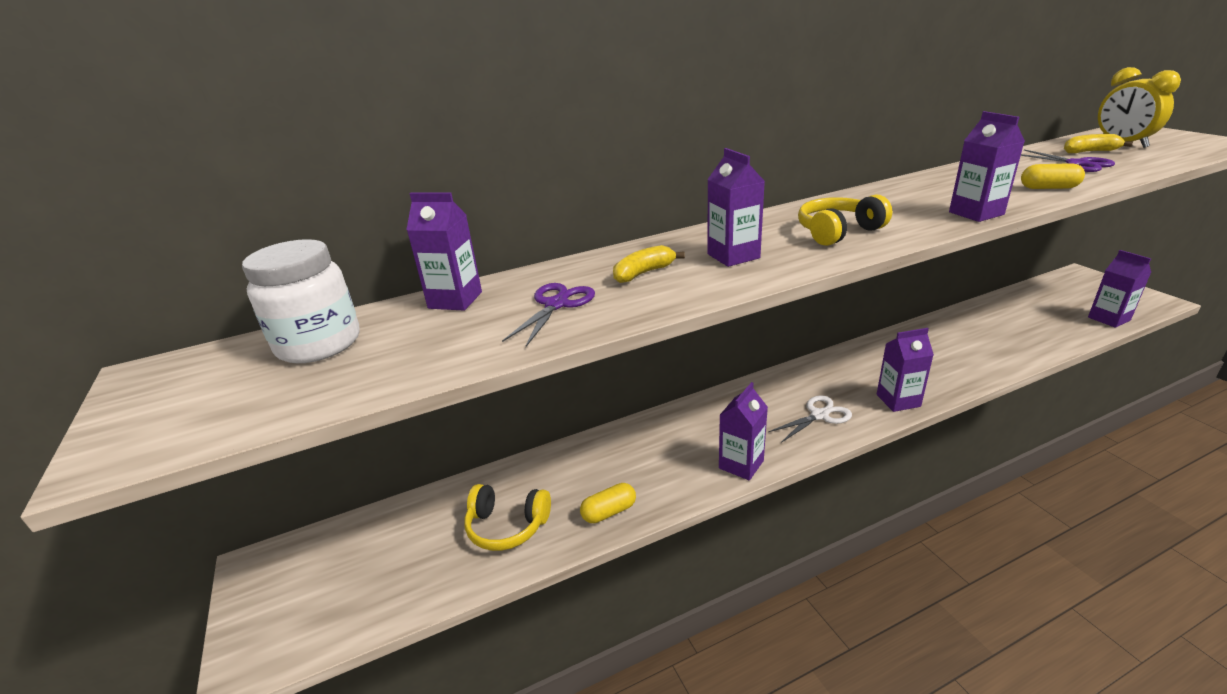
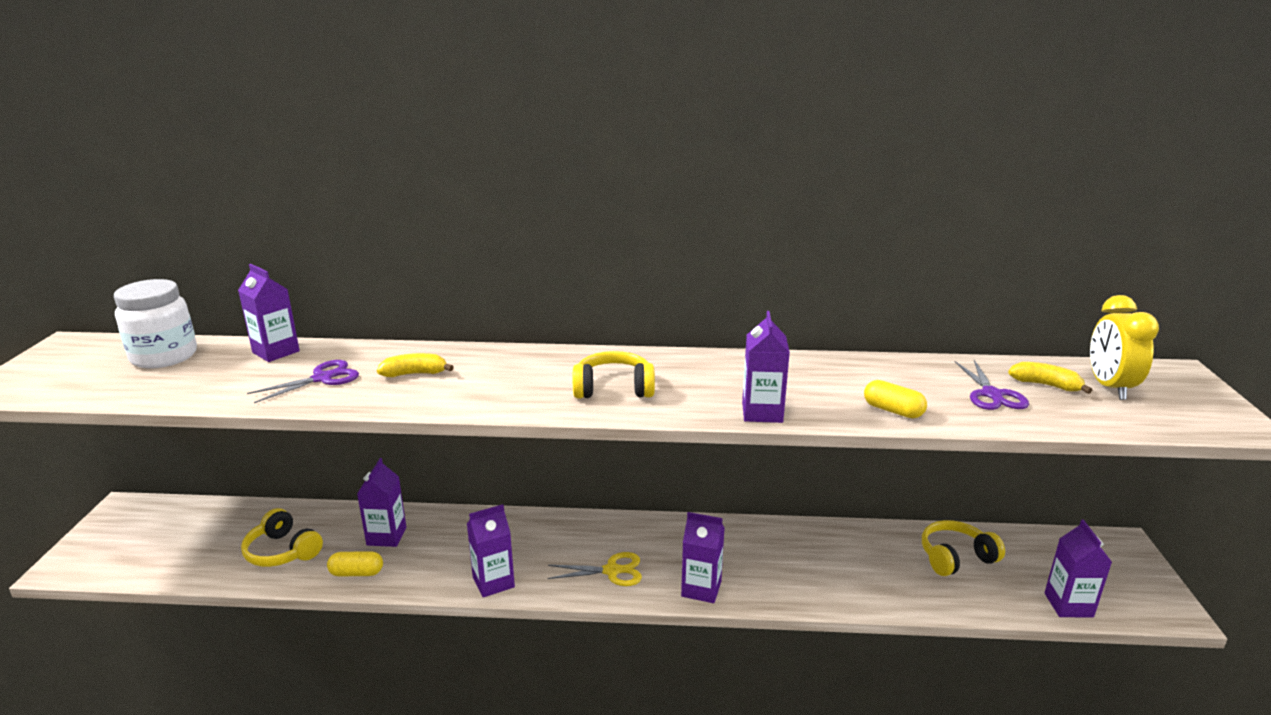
camera: 25 degrees right, 5 degrees down
(733, 256) = (497, 382): purple carton -> purple carton (386, 536)
(819, 415) = (611, 571): white scissors -> yellow scissors
(1013, 316) = (956, 558): none -> yellow headphones

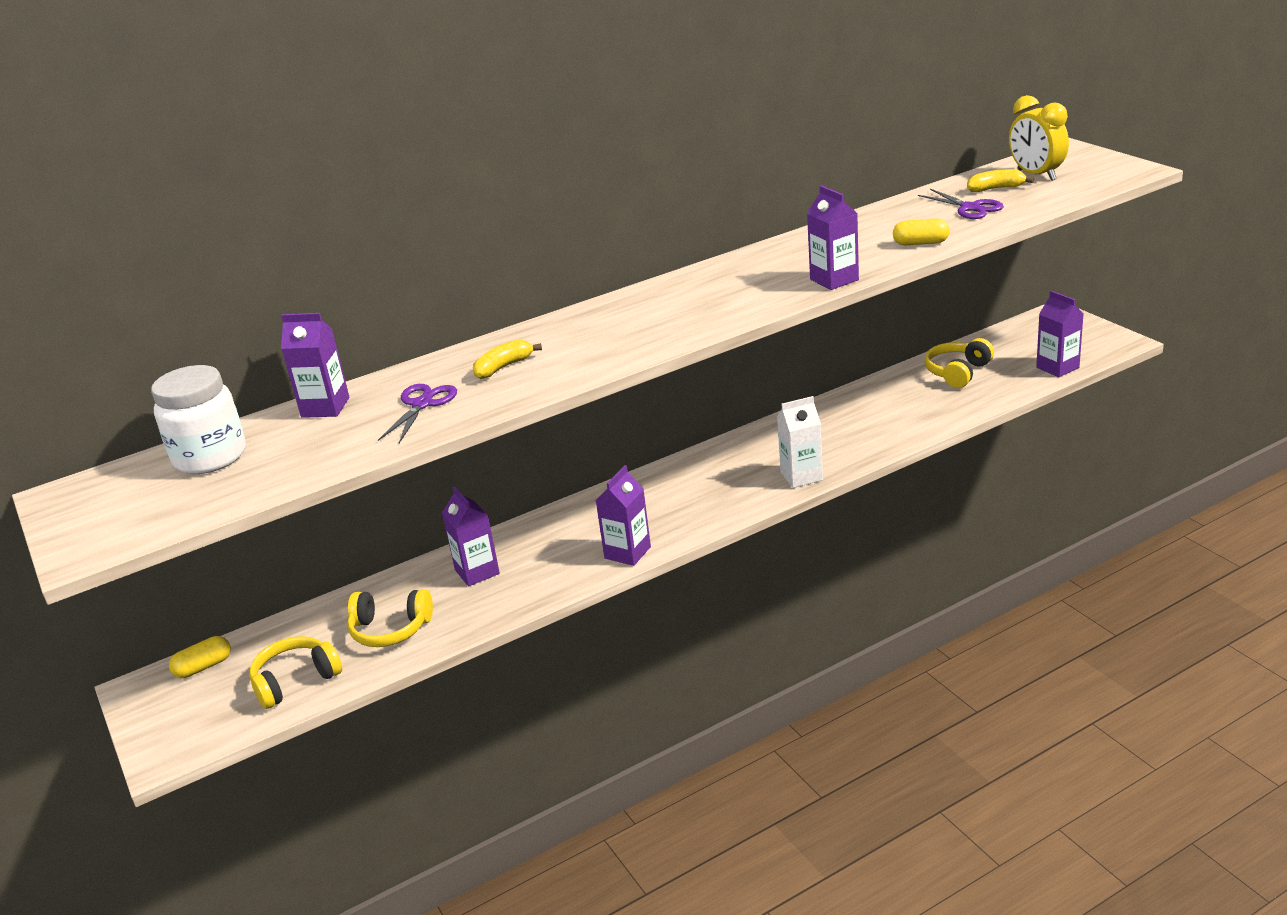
camera: 30 degrees left, 5 degrees up
(357, 573) = (492, 607): yellow capsule -> yellow capsule (203, 667)
(611, 571) = (716, 499): yellow scissors -> none
(613, 389) = (696, 309): yellow headphones -> yellow headphones (295, 681)
(701, 589) = (801, 476): purple carton -> white carton

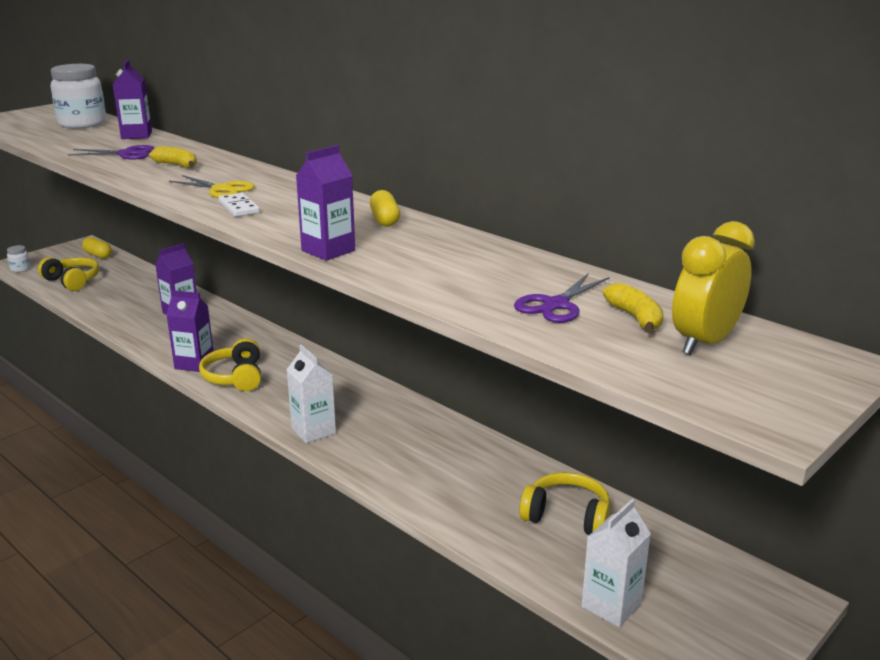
camera: 70 degrees right, 5 degrees down
(197, 746) = (20, 269): none -> white jar
(390, 629) = (118, 297): yellow headphones -> yellow headphones (235, 377)
(621, 335) = (222, 189): none -> yellow scissors
(691, 323) = (239, 207): none -> white domino
(921, 243) = (432, 283): yellow capsule -> yellow capsule (385, 220)
(1057, 367) = (611, 605): purple carton -> white carton

